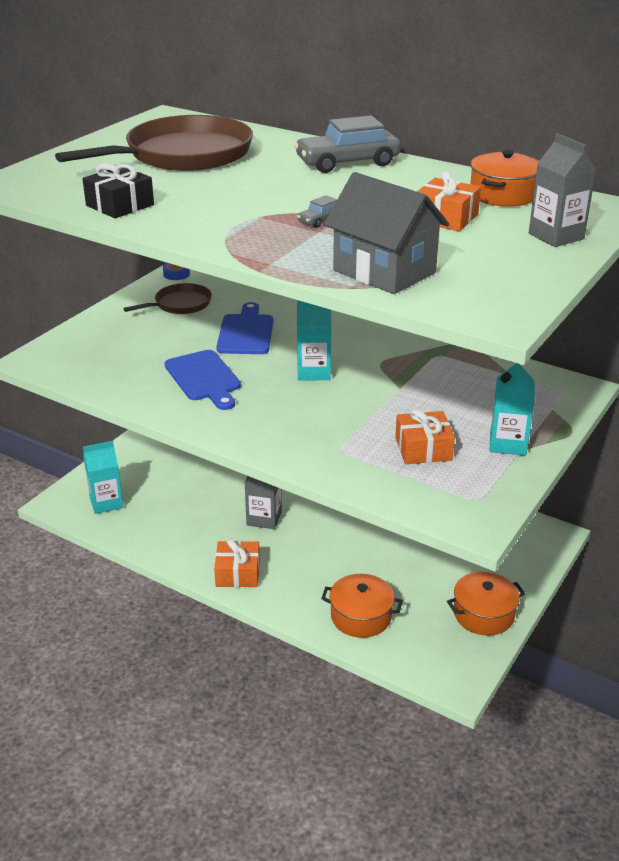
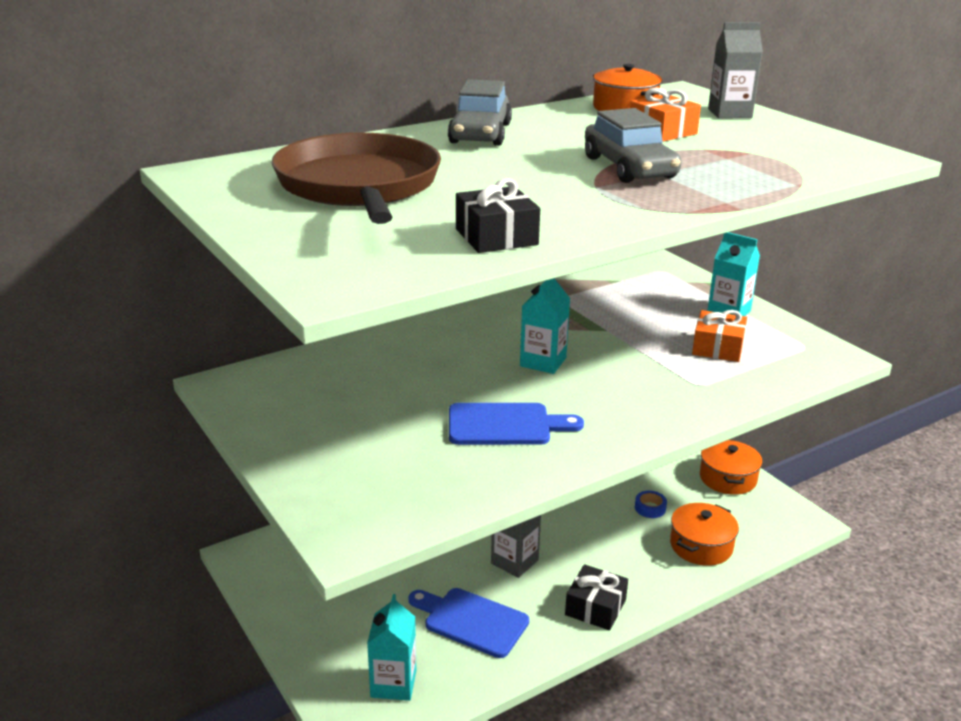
camera: 65 degrees left, 5 degrees down
(176, 274) = (223, 387): blue tape -> blue tape (650, 508)
(180, 304) = (309, 401): brown pan -> none
(238, 573) = (595, 607): orange gift -> black gift
(246, 332) = (423, 377): blue cutting board -> blue cutting board (471, 621)
(320, 220) = (629, 168): grey car -> grey car, size x2.26
(384, 272) = (771, 170): grey house -> none

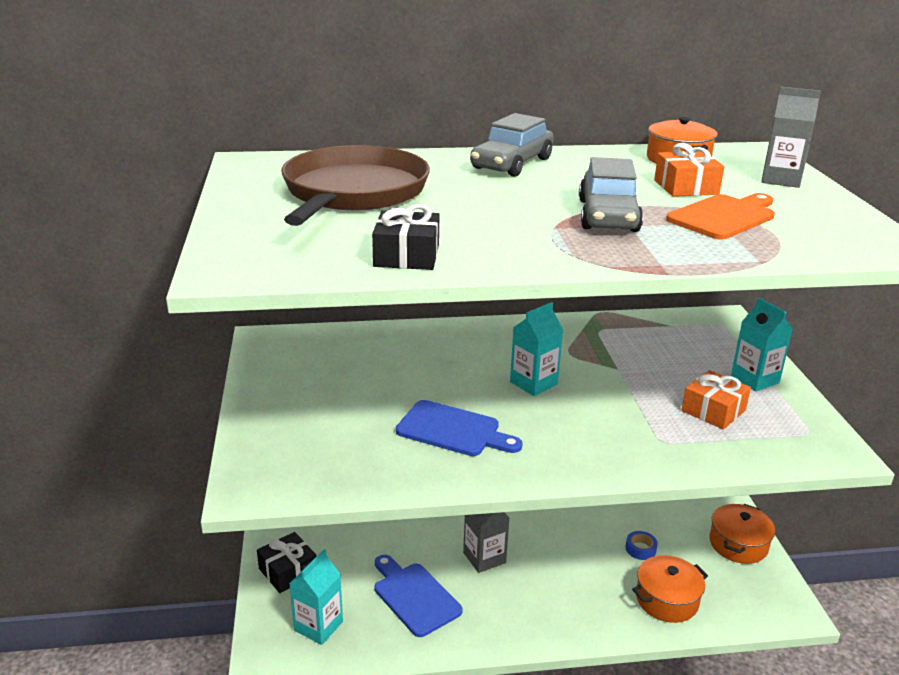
camera: 25 degrees right, 0 degrees up
(595, 607) = (528, 622): black gift -> black gift (288, 571)
(724, 152) = (724, 216): none -> orange cutting board

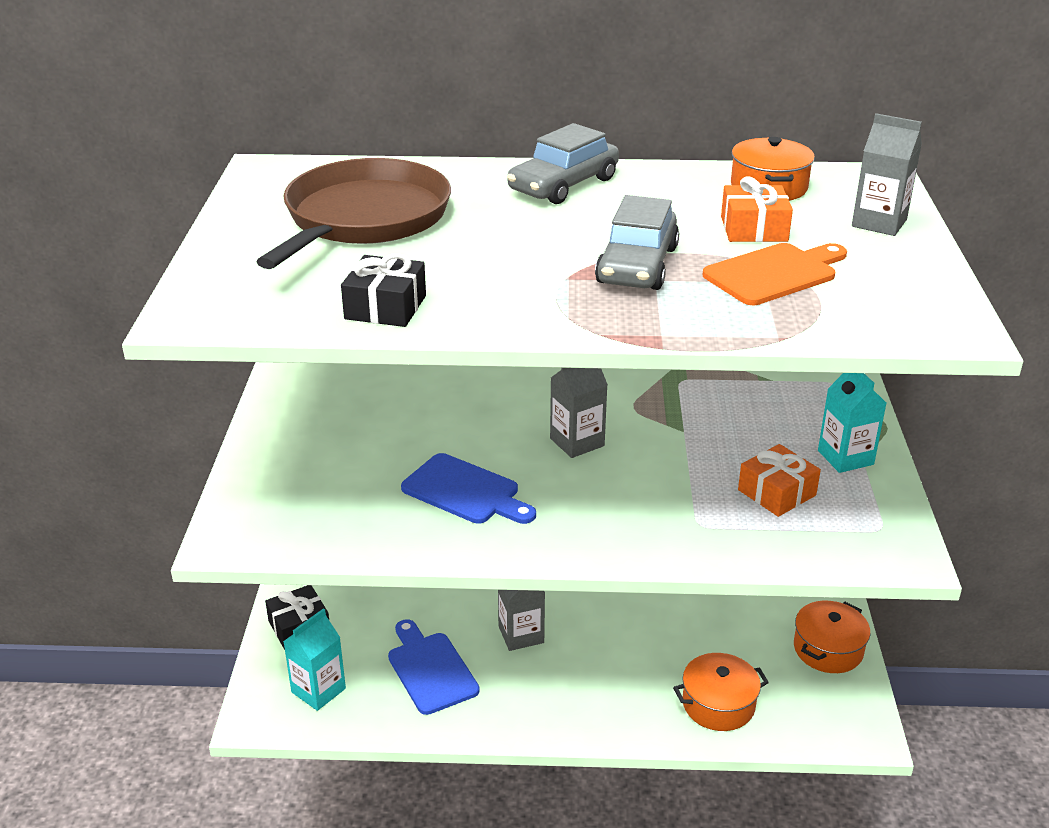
camera: 10 degrees right, 5 degrees up
(533, 383) = (577, 442): turquoise carton -> grey carton
(640, 549) = (707, 643): blue tape -> none

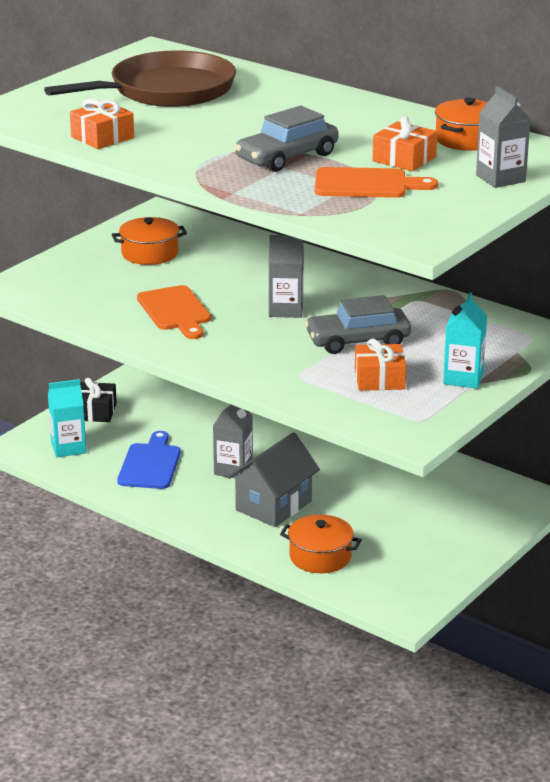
camera: 35 degrees right, 5 degrees down
(385, 307) = (102, 137): black gift -> orange gift
(465, 491) = (175, 311): blue cutting board -> orange cutting board
(563, 185) = (326, 103): grey car -> grey car (358, 341)
(608, 662) = (273, 506): none -> grey house
(828, 649) = (446, 561): orange pot -> orange pot (150, 253)

